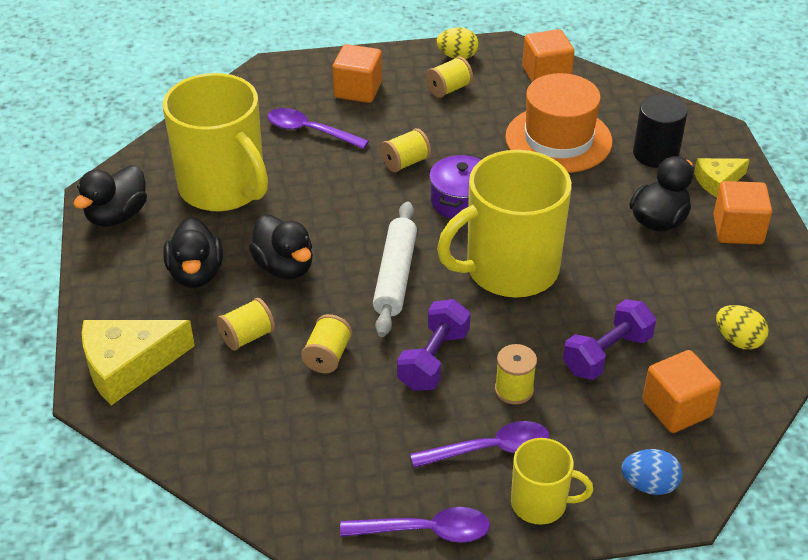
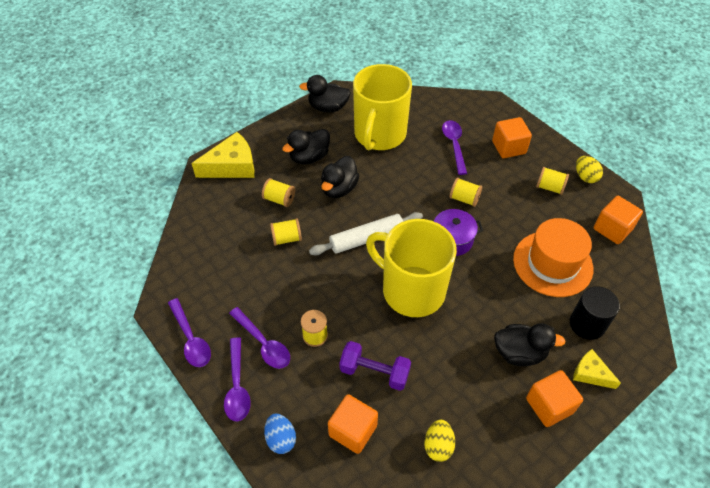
camera: 60 degrees right, 10 degrees up
(128, 366) = (232, 166): yellow cheese -> yellow cheese turned 120 degrees clockwise
(433, 360) = (314, 286): purple dumbbell -> none
(540, 503) = (237, 386): yellow mug -> purple spoon

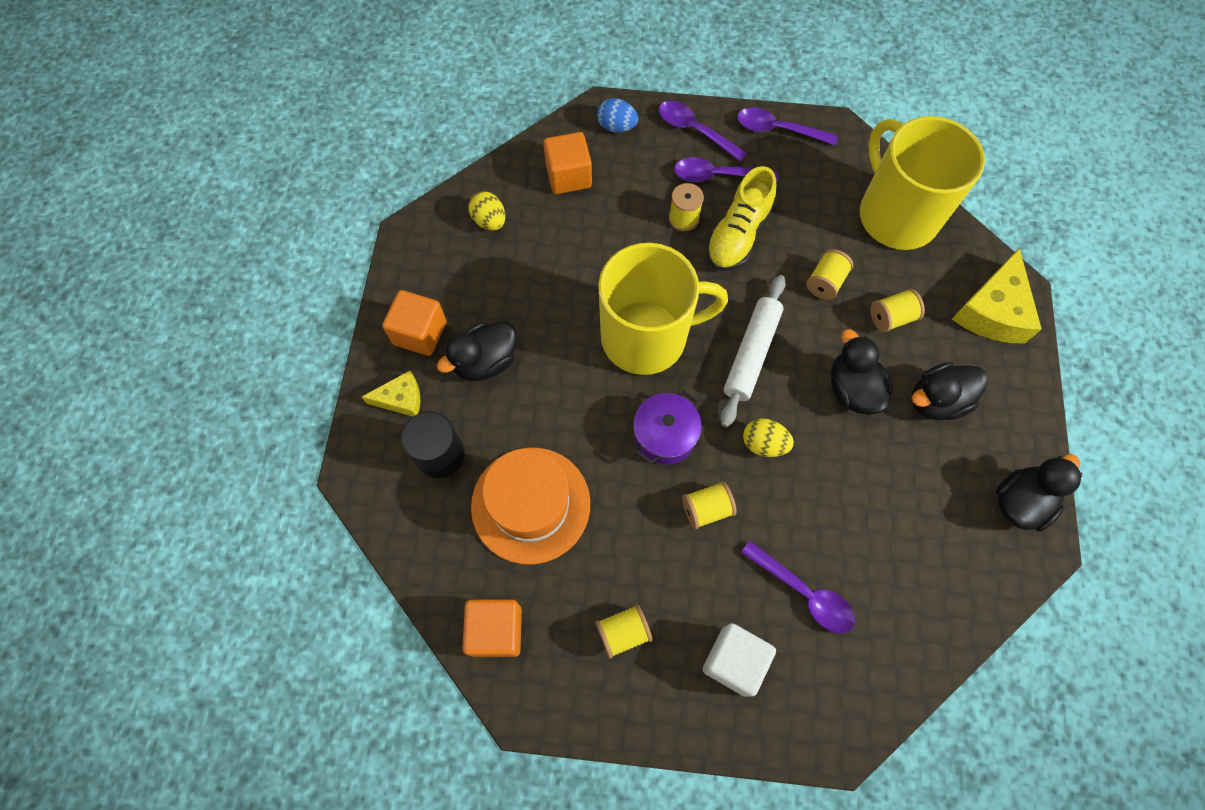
camera: 135 degrees right, 15 degrees up
(298, 299) = (737, 235): none -> yellow shoe
(309, 157) = (936, 401): black duck -> black duck turned 120 degrees counterclockwise
(374, 372) = (599, 232): purple dumbbell -> none
(379, 135) = (907, 518): yellow mug -> yellow mug (896, 215)
(508, 147) = (734, 661): orange cube -> white cube
(585, 177) = (592, 702): yellow egg -> yellow egg (764, 444)

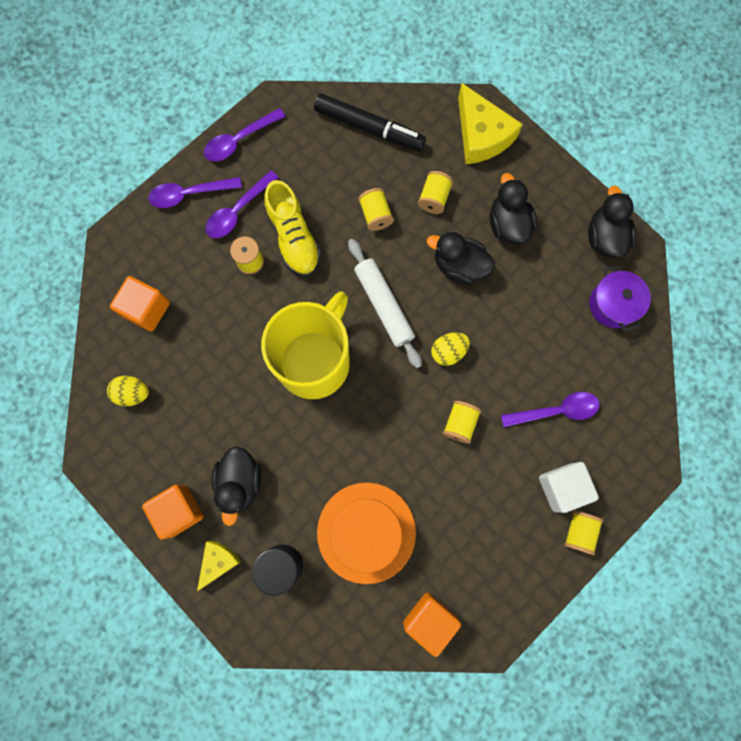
camera: 50 degrees left, 10 degrees up
(616, 127) = (137, 243): blue egg -> none
(623, 632) = (493, 540): yellow spool -> yellow spool (579, 532)
(665, 435) = (392, 408): purple pot -> purple pot (613, 304)
(896, 215) = (368, 127): yellow mug -> black marker
(936, 401) = (508, 224): black duck -> black duck turned 150 degrees clockwise

